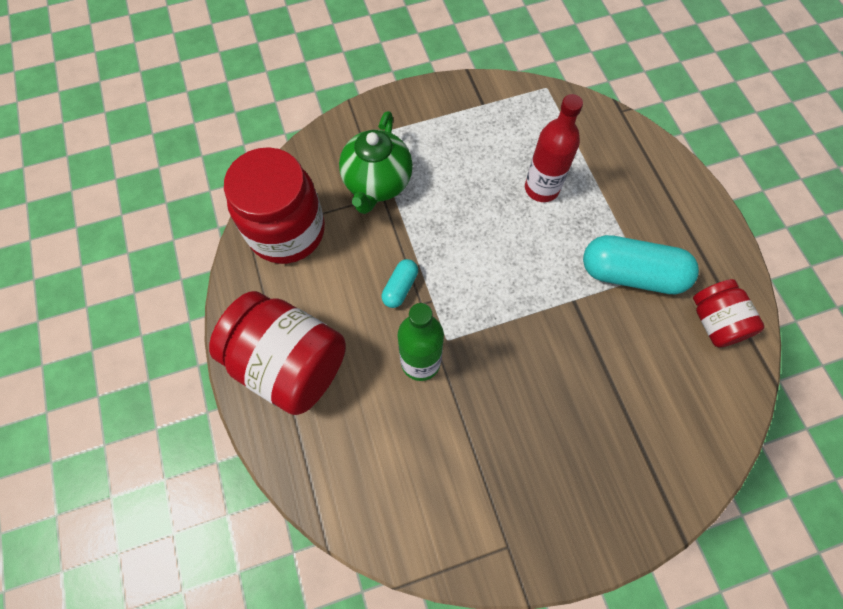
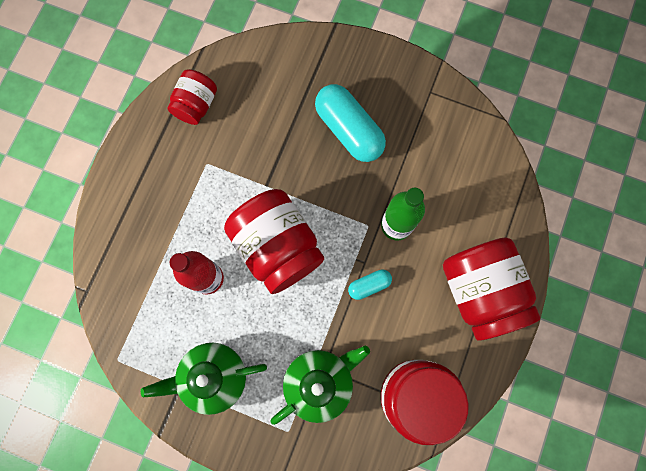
camera: 140 degrees left, 10 degrees up
(464, 128) = (213, 377): none -> green teapot
(510, 256) = (277, 247): none -> red jar
(631, 274) = (213, 172): turquoise capsule -> turquoise capsule (349, 130)

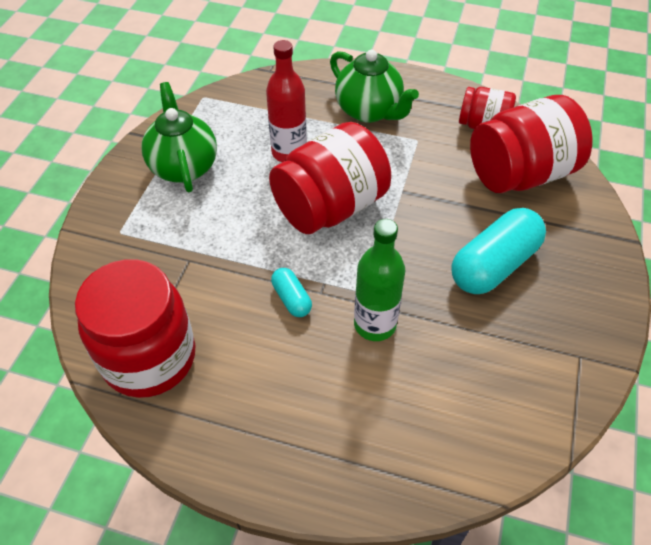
camera: 85 degrees right, 25 degrees down
(319, 382) = (173, 257): green teapot -> green teapot (369, 111)
(480, 291) = (292, 434): red jar -> red jar (520, 174)

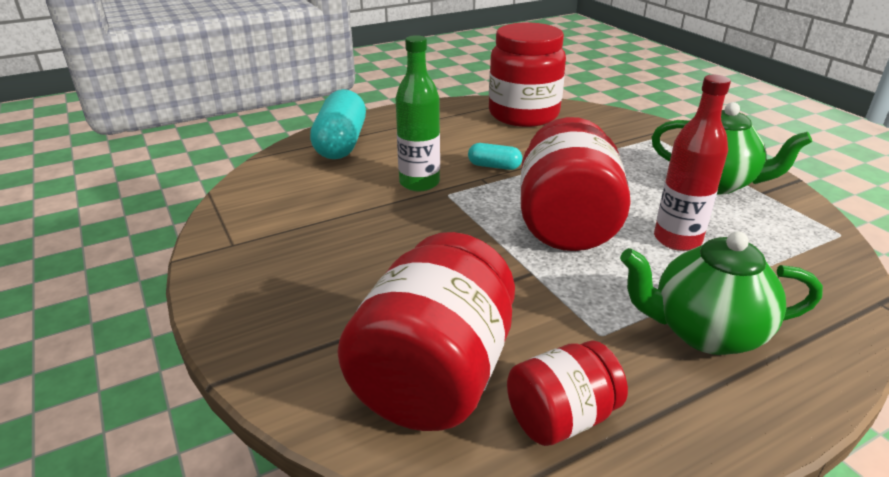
camera: 135 degrees right, 20 degrees down
(494, 265) = (368, 264): turquoise capsule -> turquoise capsule (341, 143)

